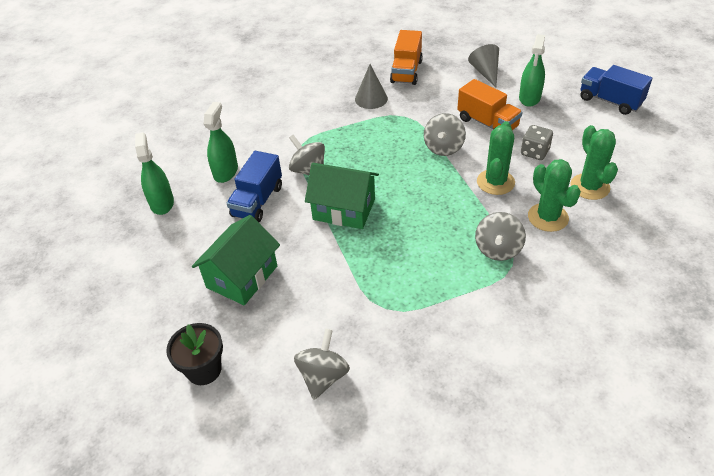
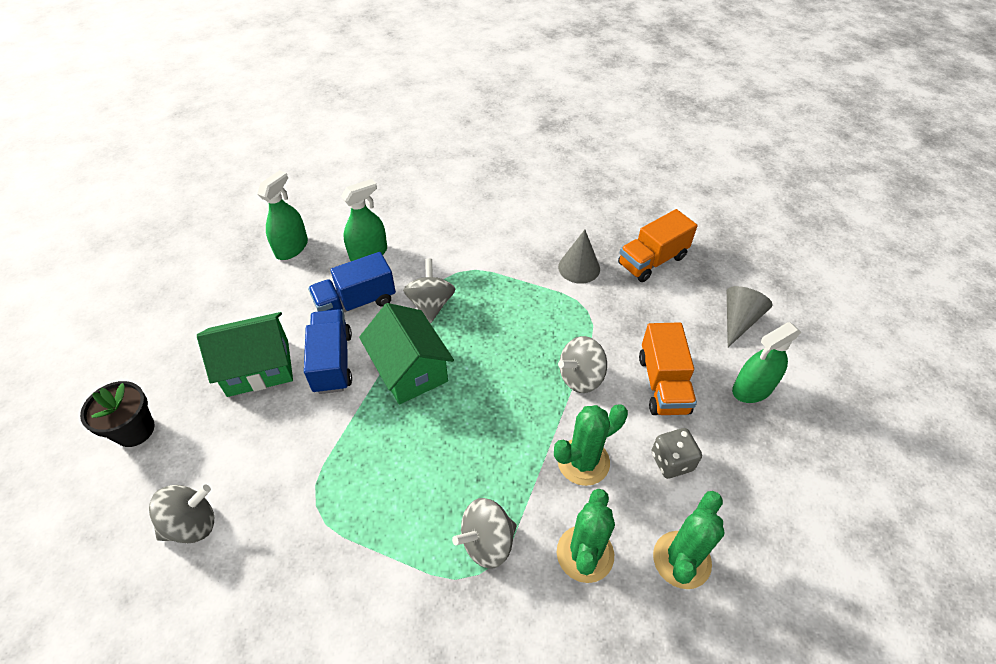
camera: 40 degrees right, 5 degrees up
(610, 101) = (853, 470): blue truck -> blue truck (332, 362)

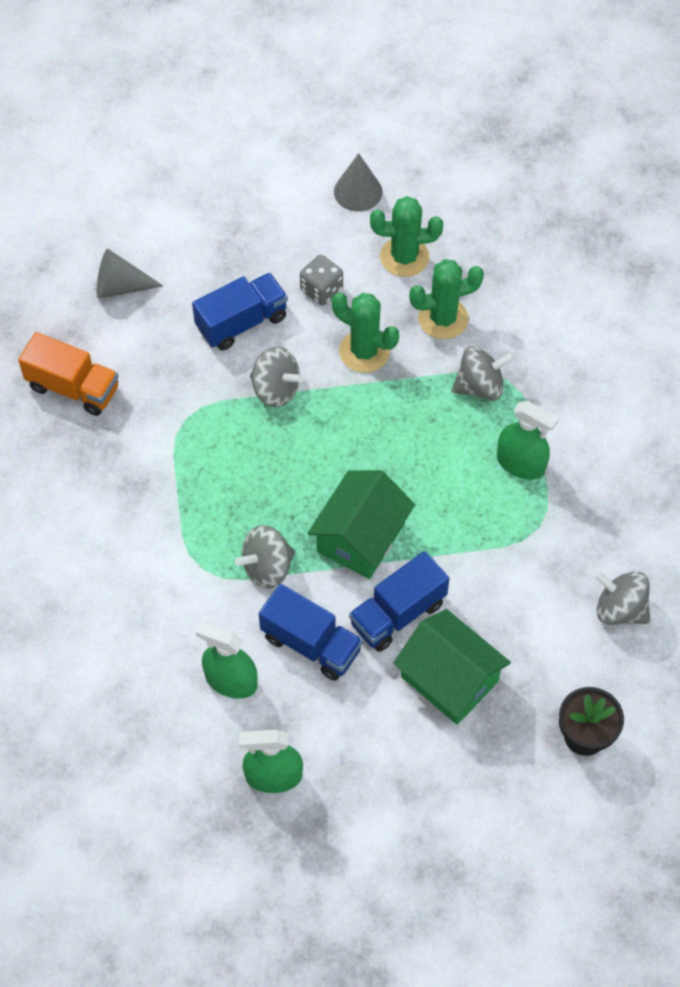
camera: 120 degrees left, 10 degrees up
(487, 542) = (480, 386): grey spinning top -> grey spinning top turned 45 degrees counterclockwise
(579, 268) = (125, 452): grey cone -> grey cone (358, 191)
(663, 384) = (242, 322): orange truck -> blue truck
(752, 389) = (204, 255): green spray bottle -> green spray bottle (520, 463)

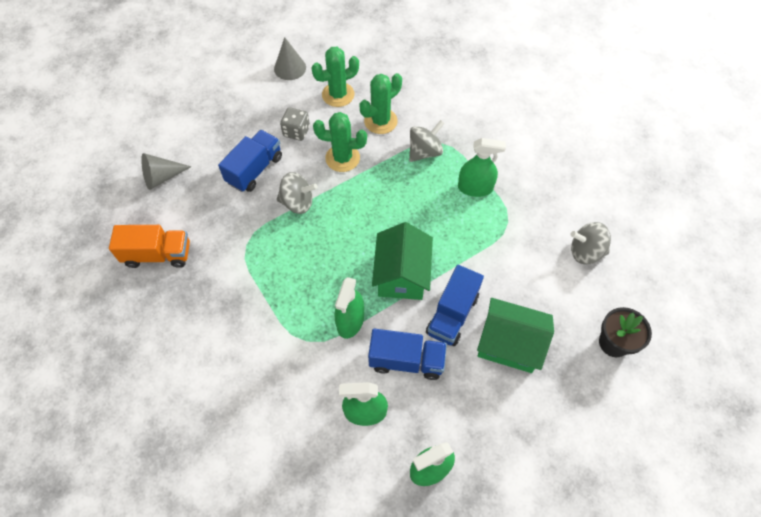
camera: 25 degrees left, 0 degrees up
(267, 567) = (350, 321): grey spinning top -> green spray bottle

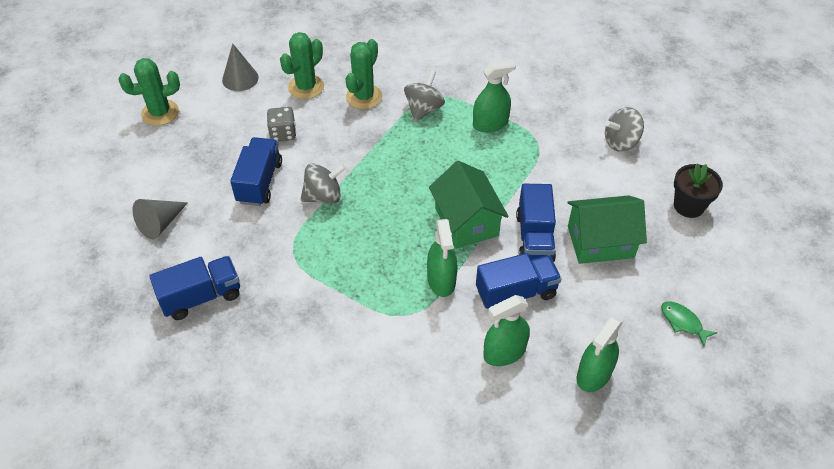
camera: 25 degrees left, 10 degrees down
(158, 254) = (201, 297): orange truck -> blue truck
(342, 158) = (345, 141): green cactus -> green cactus (160, 113)
(540, 456) = (683, 322): none -> green fish

